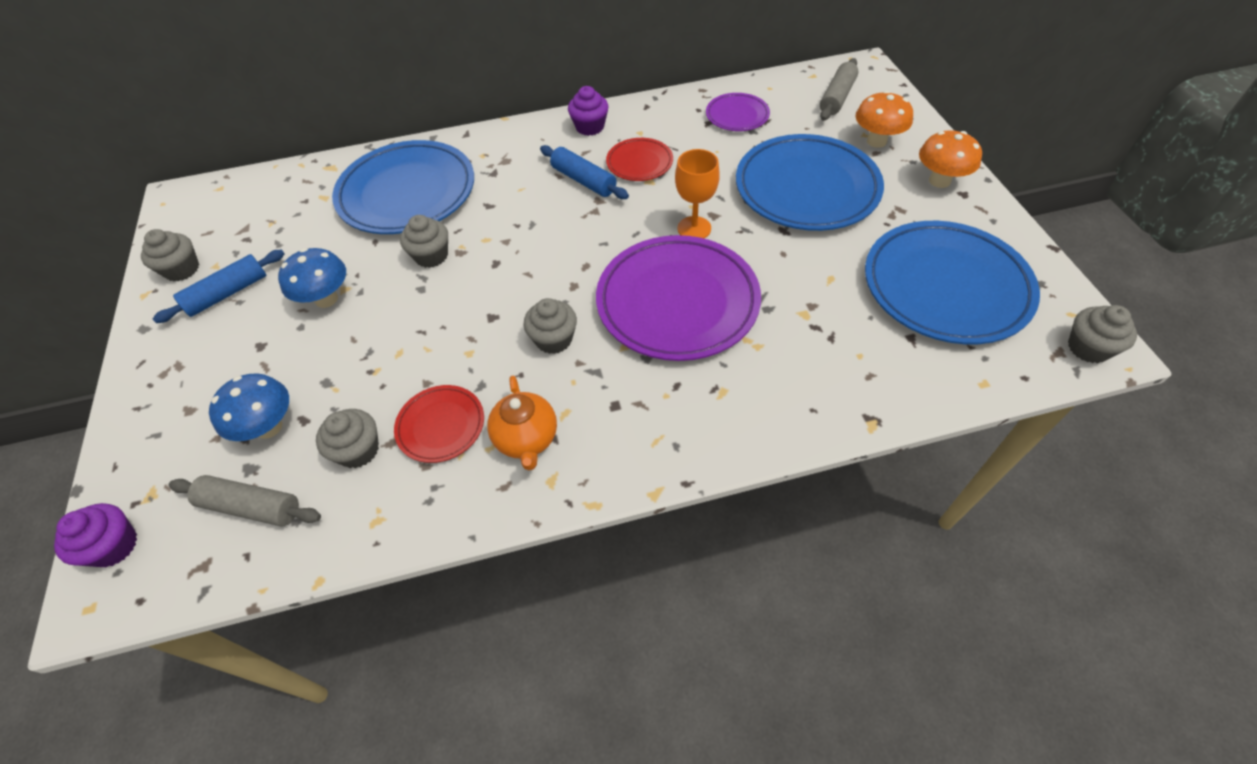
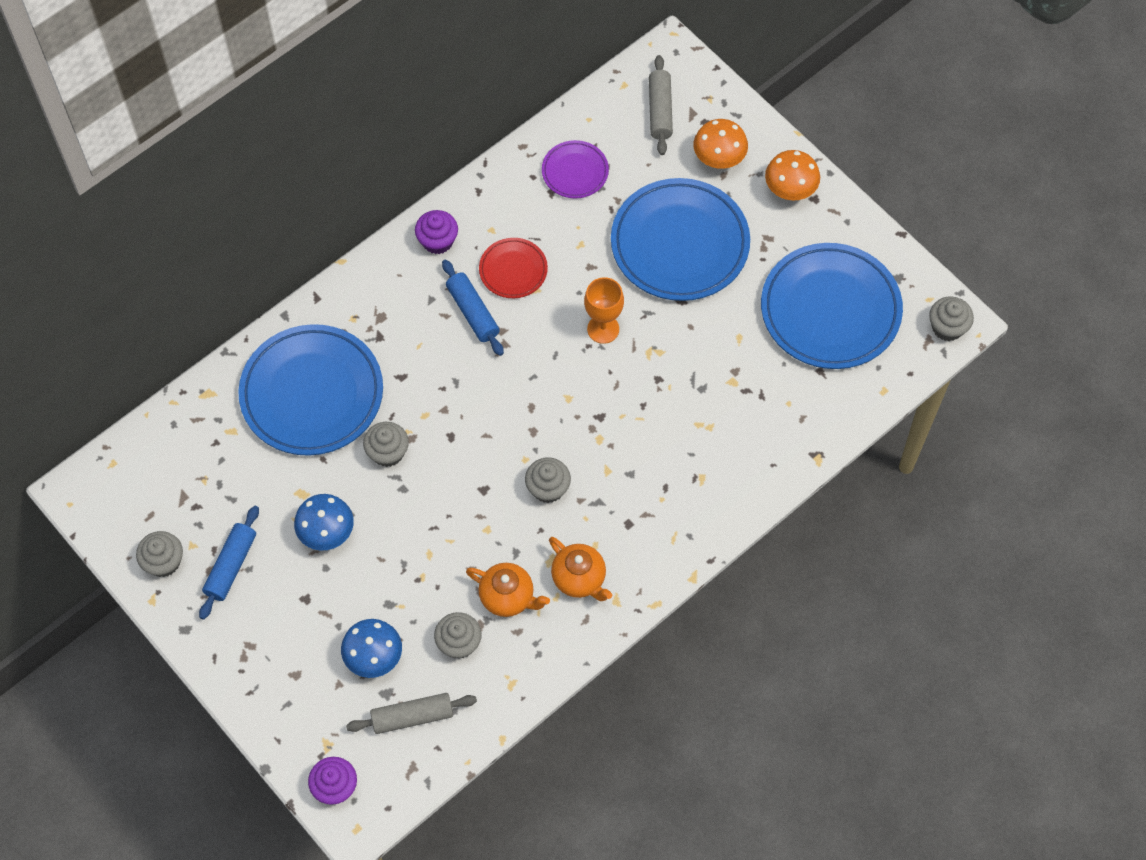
camera: 30 degrees left, 10 degrees up
(441, 426) = (508, 597): red plate -> orange teapot
(584, 180) = (473, 312): blue rolling pin -> blue rolling pin turned 45 degrees clockwise
(677, 302) = (628, 412): purple plate -> none

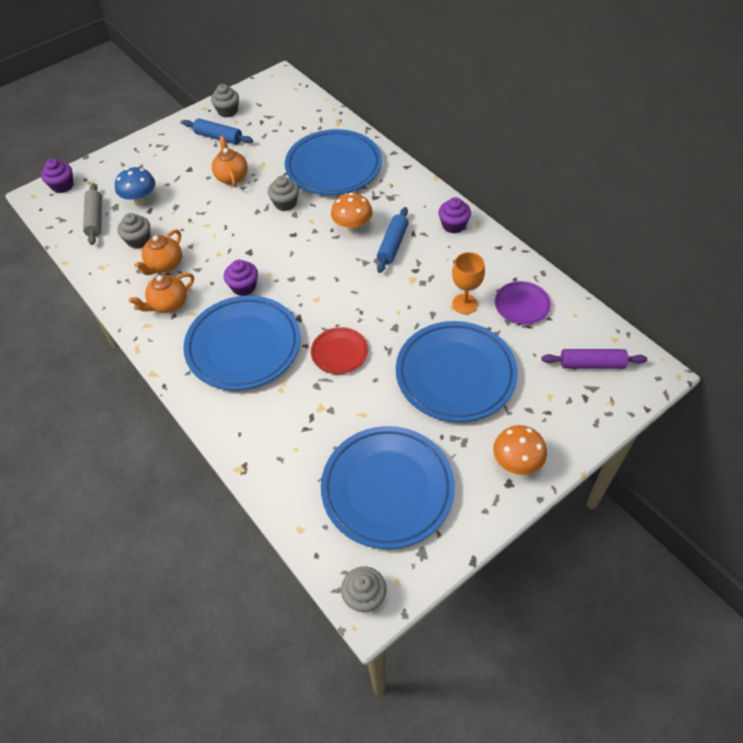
camera: 95 degrees right, 10 degrees down
(327, 533) = (232, 177): blue mushroom -> orange teapot
(473, 312) = (393, 245): blue rolling pin -> blue rolling pin turned 45 degrees counterclockwise
(513, 270) = (429, 267): red plate -> red plate (339, 352)
(548, 488) = (244, 287): grey cupcake -> purple cupcake
(603, 329) = (375, 321): orange goblet -> orange goblet (464, 304)
(646, 476) = (243, 346): none -> blue plate
(660, 110) = (592, 364): grey rolling pin -> purple rolling pin
(719, 159) = (545, 407): orange mushroom -> orange mushroom (352, 227)

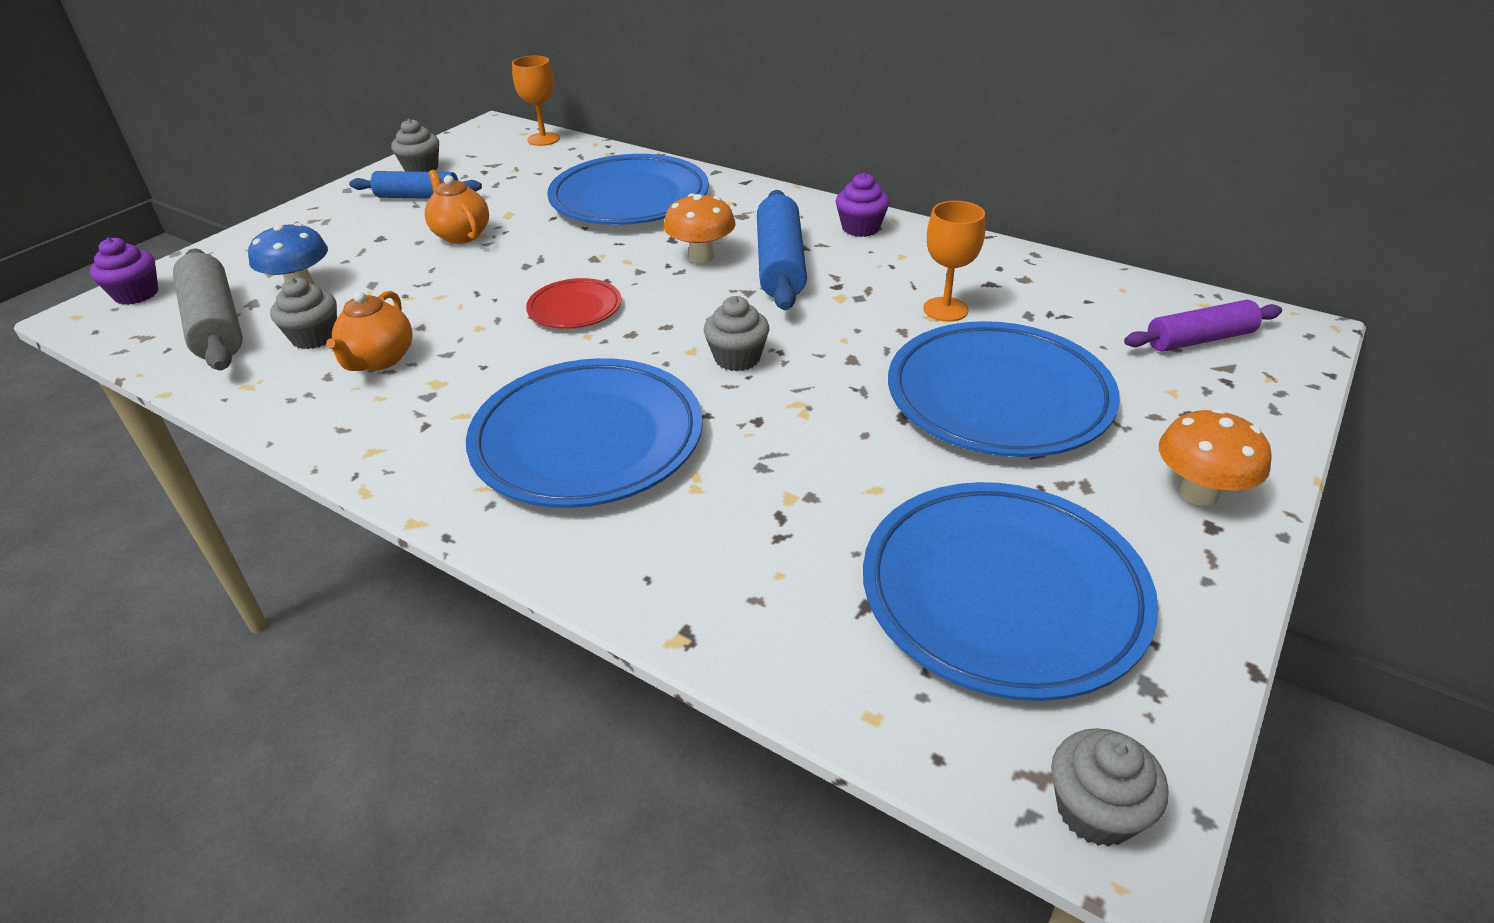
camera: 20 degrees left, 15 degrees down
(95, 219) = (216, 325): grey rolling pin -> grey rolling pin, size x1.50
(168, 304) = (408, 411): orange teapot -> none
(244, 287) = (548, 360): purple cupcake -> none
(285, 203) = (571, 249): grey cupcake -> grey cupcake (737, 358)
(305, 98) = (543, 139): none -> orange goblet
(339, 352) = (776, 411): red plate -> red plate (575, 309)
(393, 245) = (780, 264): blue rolling pin -> blue rolling pin, size x1.50
(522, 305) = (1034, 294): purple plate -> none

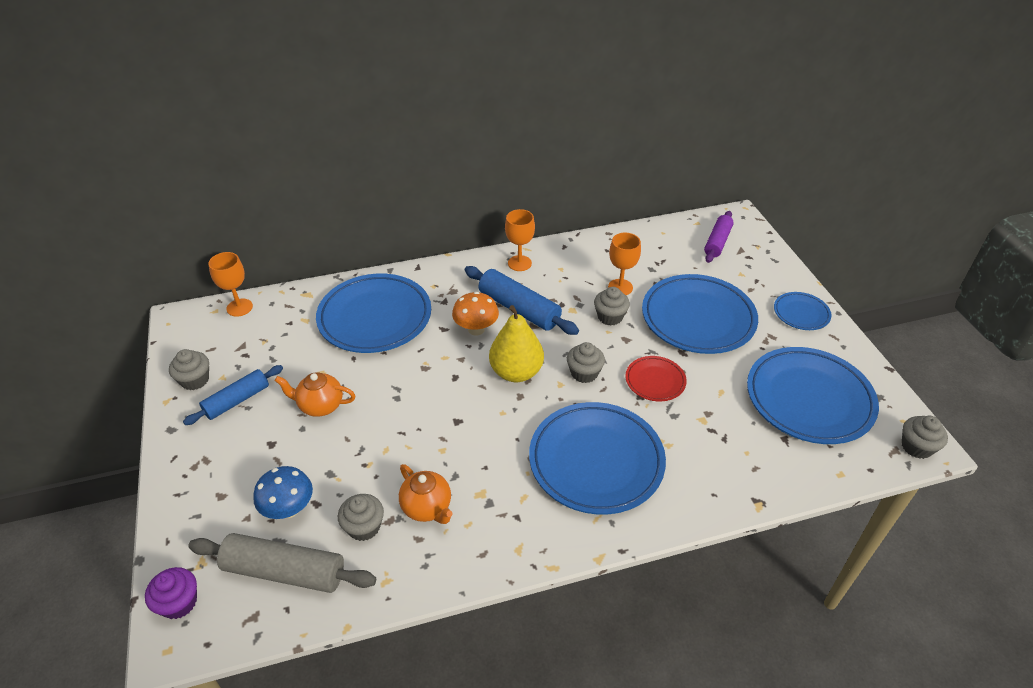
camera: 50 degrees left, 5 degrees up
(575, 309) = (470, 403): red plate -> red plate (655, 381)
(668, 313) = (516, 372): none -> yellow pear
(860, 228) = (519, 263): purple cupcake -> orange goblet
(874, 328) = (610, 317): none -> grey cupcake
(1198, 493) = (801, 313): orange mushroom -> blue plate

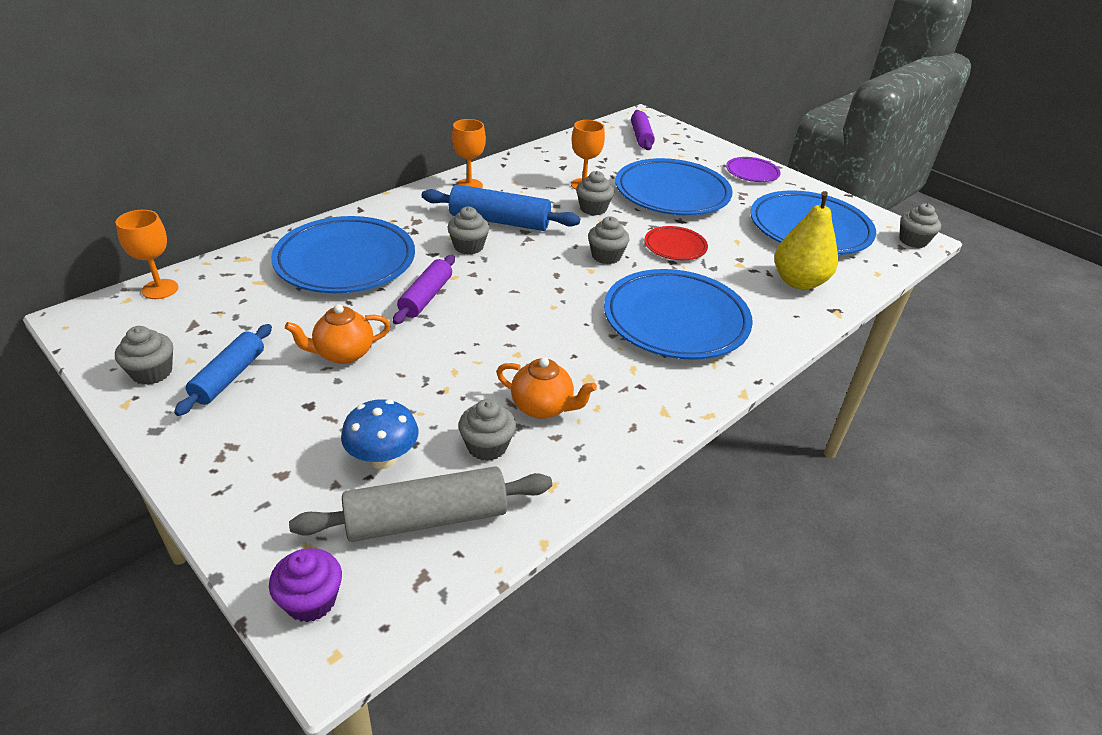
camera: 30 degrees left, 5 degrees down
(411, 371) = (426, 297): none -> purple rolling pin
(476, 329) = (468, 246): orange mushroom -> grey cupcake
(516, 372) = (539, 271): yellow pear -> yellow pear (798, 282)
(801, 313) = (752, 173): blue plate -> purple plate

